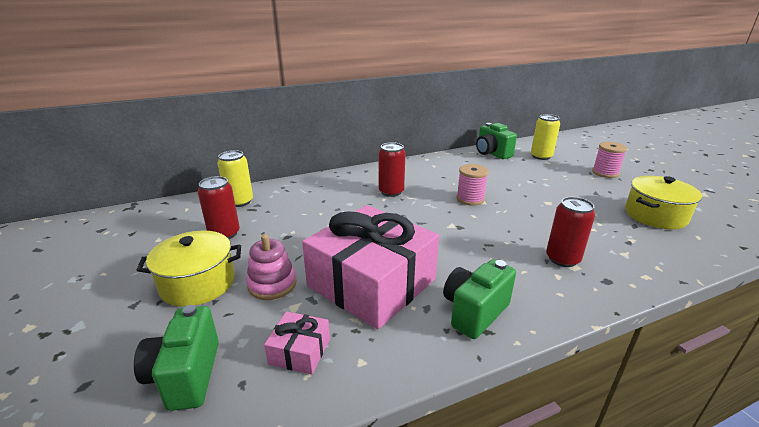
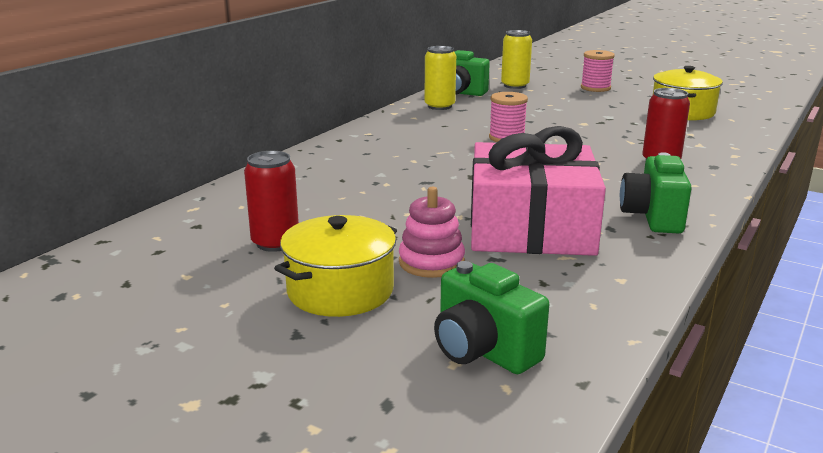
camera: 35 degrees left, 5 degrees down
(239, 202) = (226, 209): yellow can -> yellow can (439, 106)
(300, 351) = (557, 294): pink gift -> none
(391, 192) = (410, 152): red can -> none

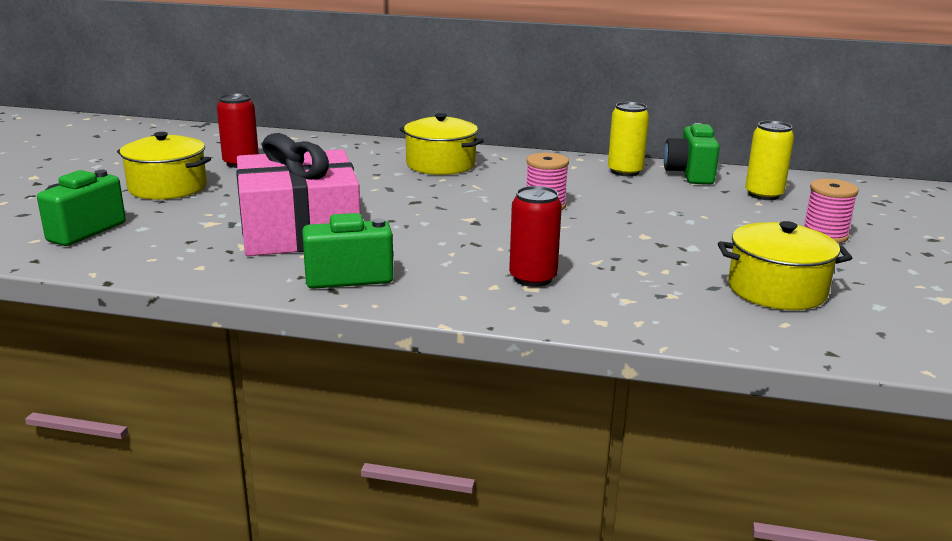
camera: 70 degrees right, 0 degrees up
(369, 156) = (440, 164): none -> yellow pot
(431, 262) = (219, 205): pink stacking toy -> none

